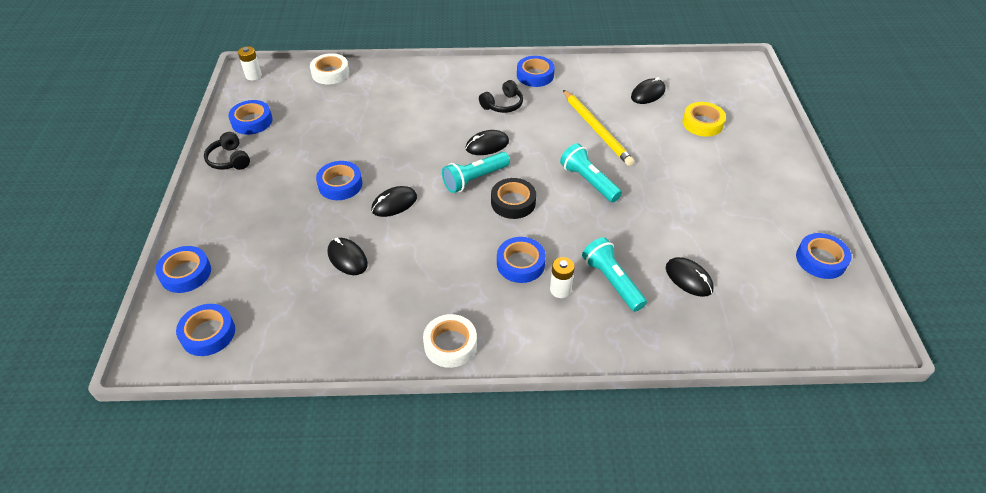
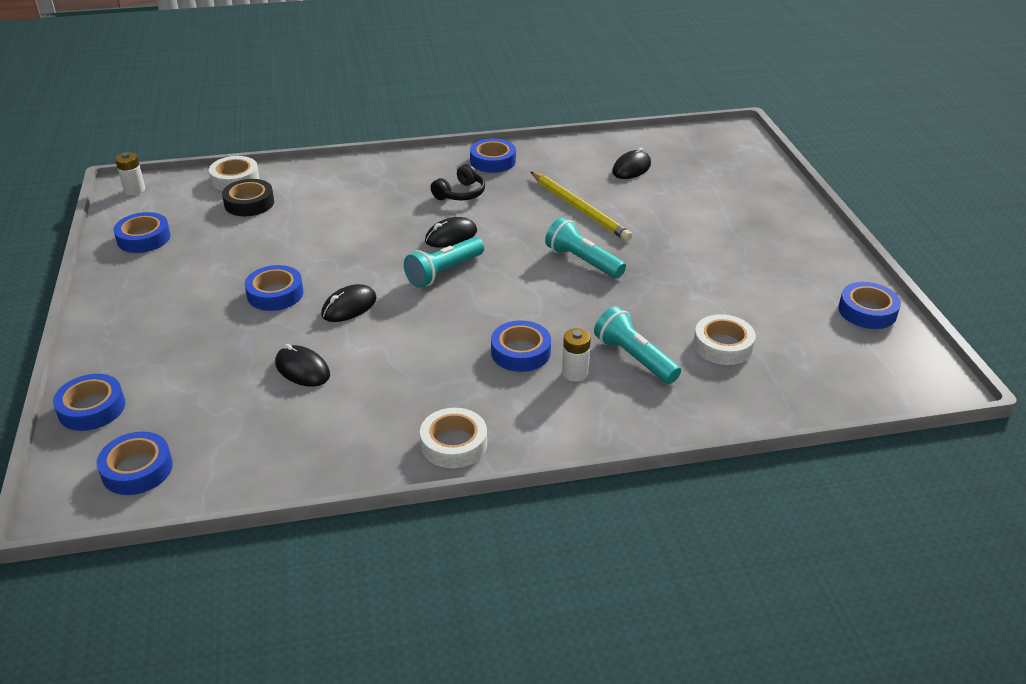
camera: 10 degrees left, 10 degrees down
(229, 160) = (123, 281): black headphones -> none
(513, 202) = (496, 291): black tape -> black tape (249, 203)
(688, 278) = (723, 345): black mouse -> white tape
(702, 123) = (702, 192): yellow tape -> none

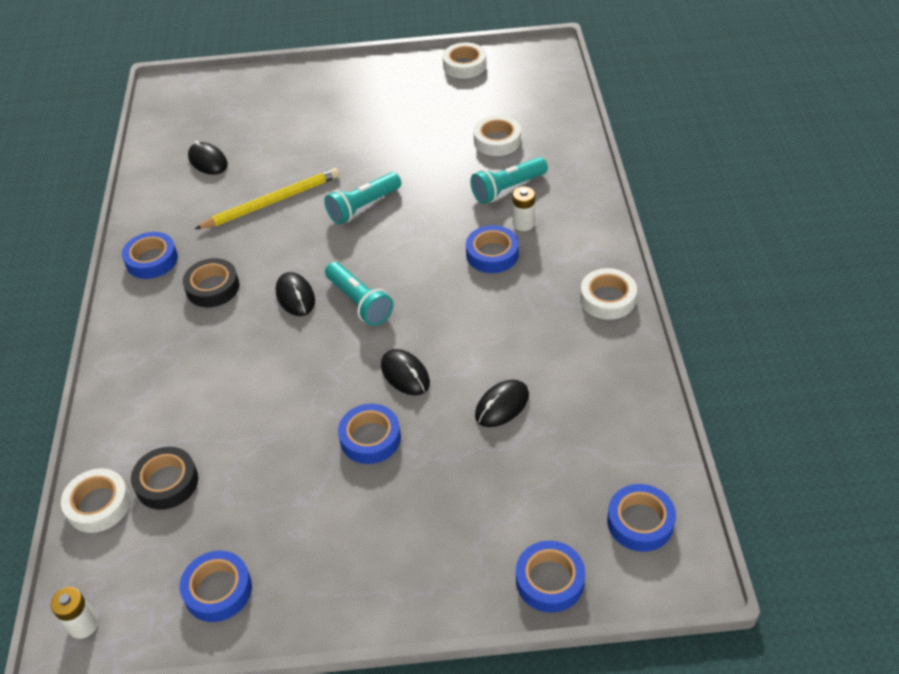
camera: 80 degrees left, 10 degrees up
(460, 194) = (213, 287): black headphones -> black tape
(867, 311) = (464, 65): blue tape -> white tape

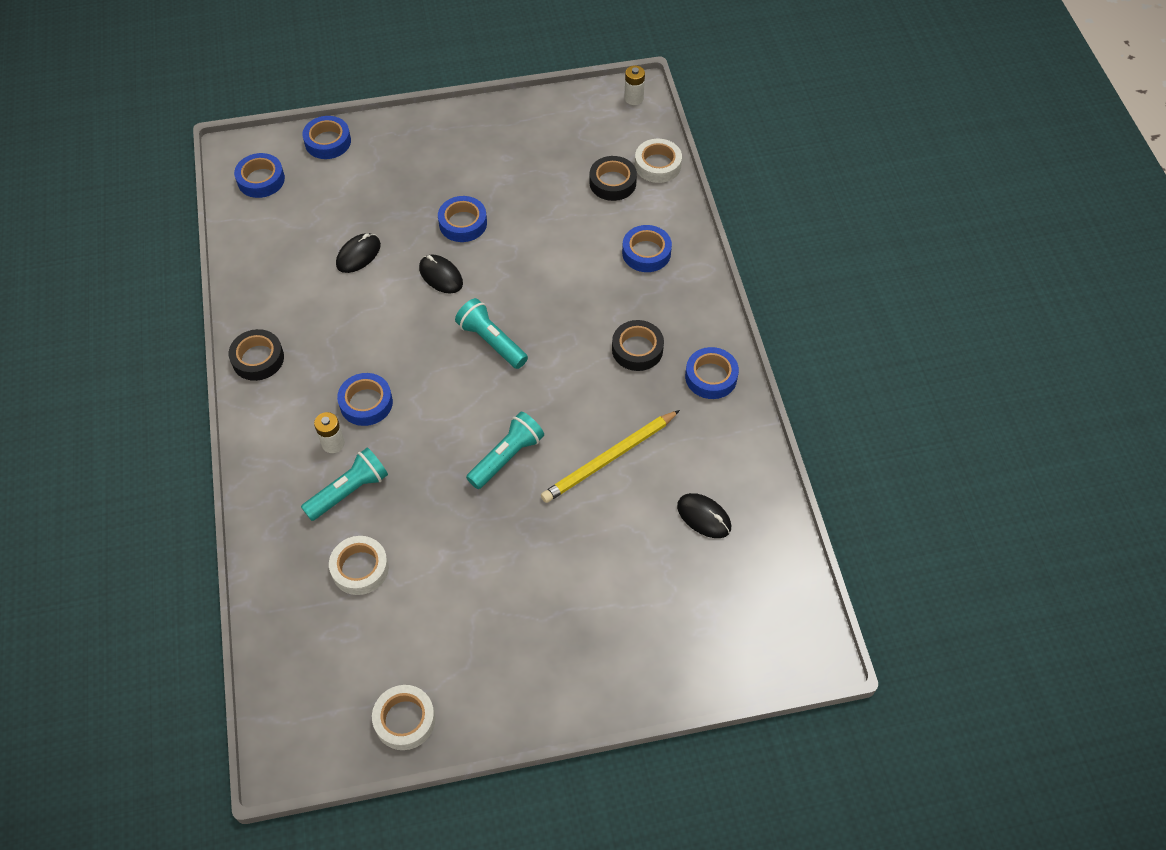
camera: 170 degrees right, 10 degrees up
(218, 590) = (551, 122): blue tape -> blue tape (646, 253)
(295, 296) = (554, 344): black mouse -> none
(607, 299) = (258, 359): white tape -> black tape

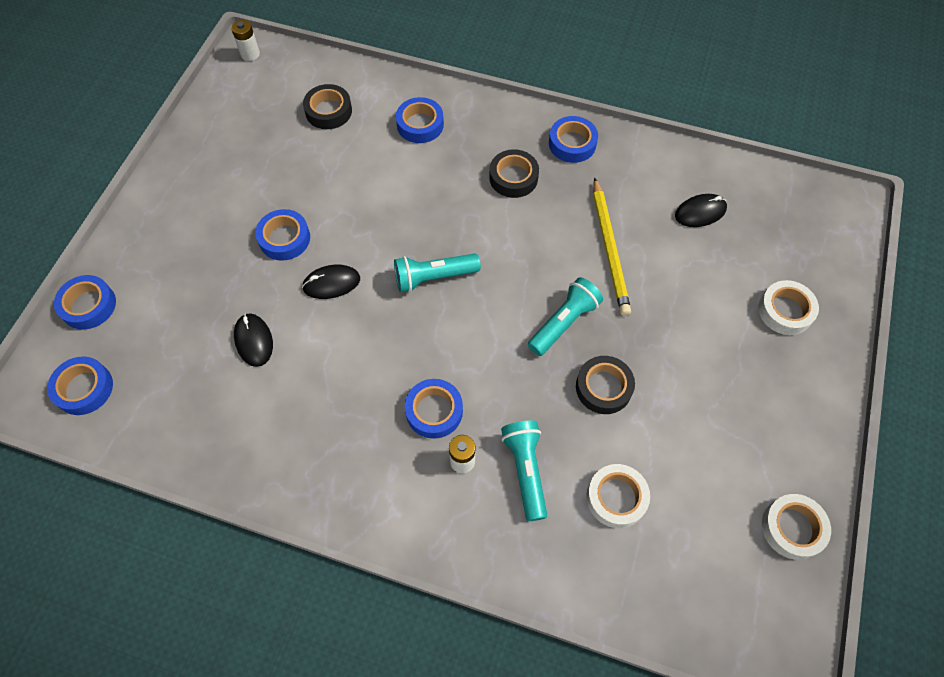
camera: 60 degrees left, 5 degrees up
(258, 359) = (314, 489): black tape -> black tape (603, 387)
(506, 457) = (563, 322): turquoise flashlight -> turquoise flashlight turned 60 degrees clockwise
(657, 165) = (335, 73): white tape -> white tape (785, 311)

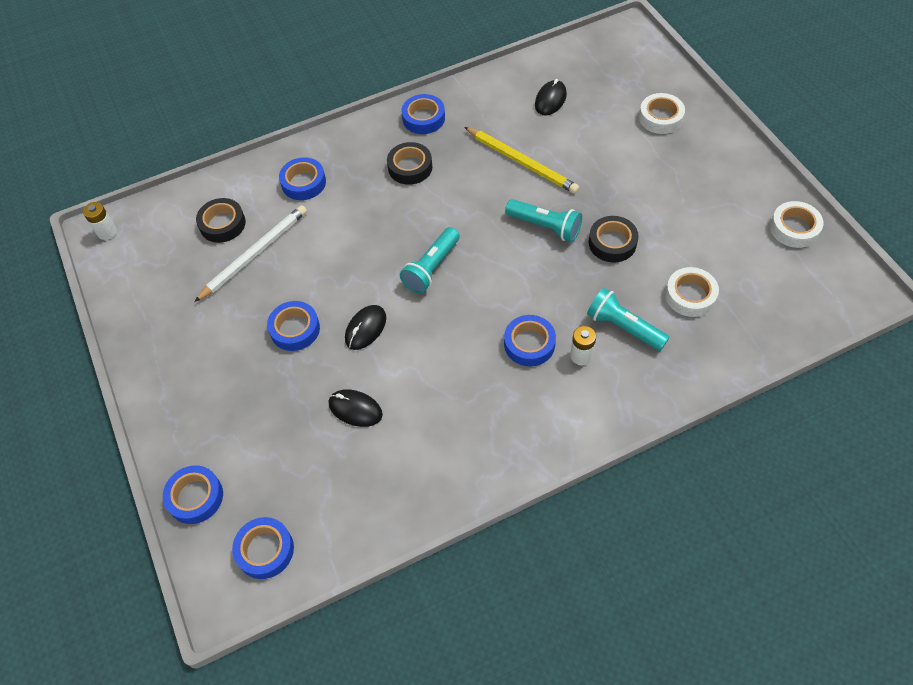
camera: 40 degrees left, 5 degrees down
(323, 154) = (254, 254): none -> white pencil
(563, 322) = (545, 226): turquoise flashlight -> turquoise flashlight turned 120 degrees clockwise

